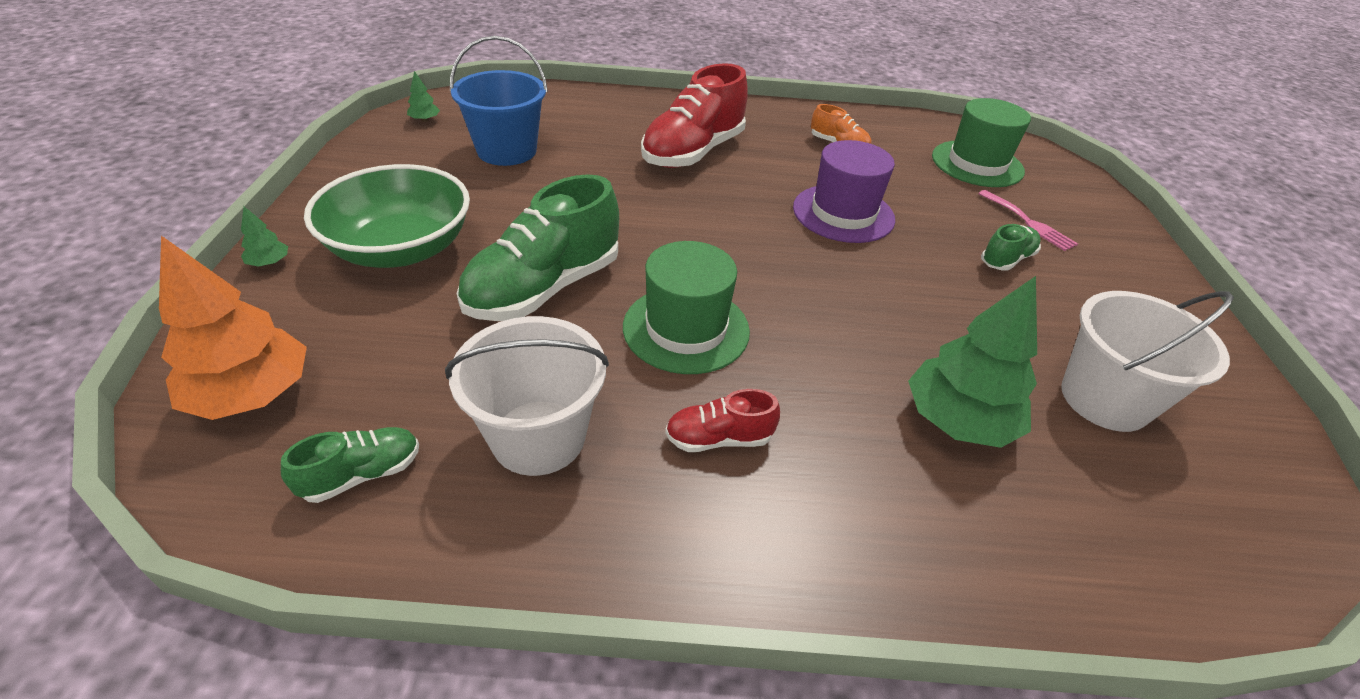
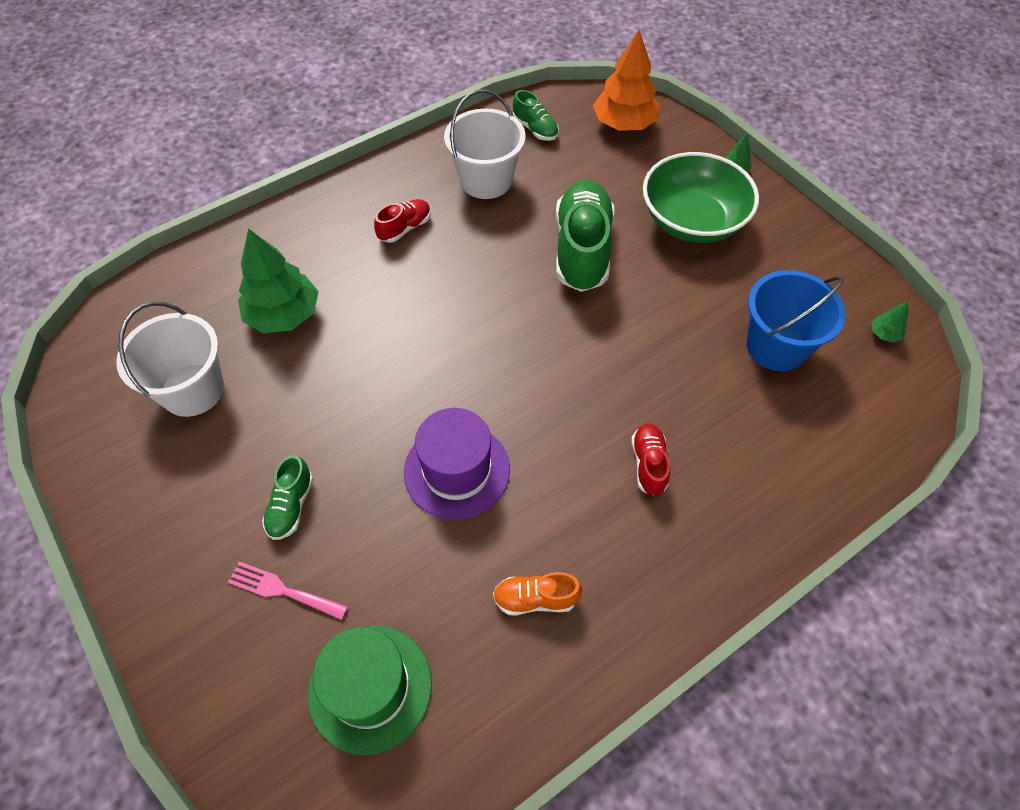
camera: 145 degrees right, 15 degrees up
(362, 474) = (535, 129): green shoe -> green shoe turned 60 degrees counterclockwise
(686, 329) = (476, 277): green hat -> none
(693, 152) = (648, 464): red shoe -> red shoe, size x0.49

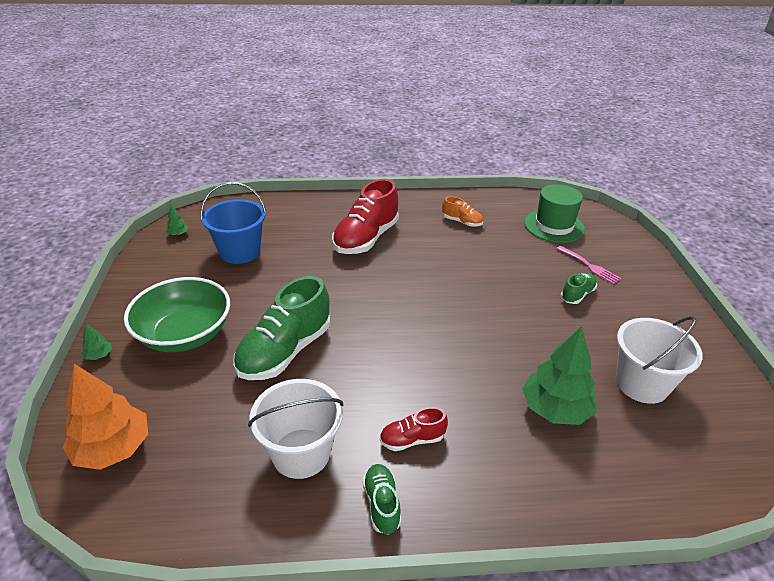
camera: 150 degrees left, 20 degrees down
(457, 470) = (470, 273): purple hat -> none
(535, 129) = (197, 492): green shoe -> green shoe (382, 504)
(648, 464) = (366, 238): red shoe -> red shoe, size x2.04

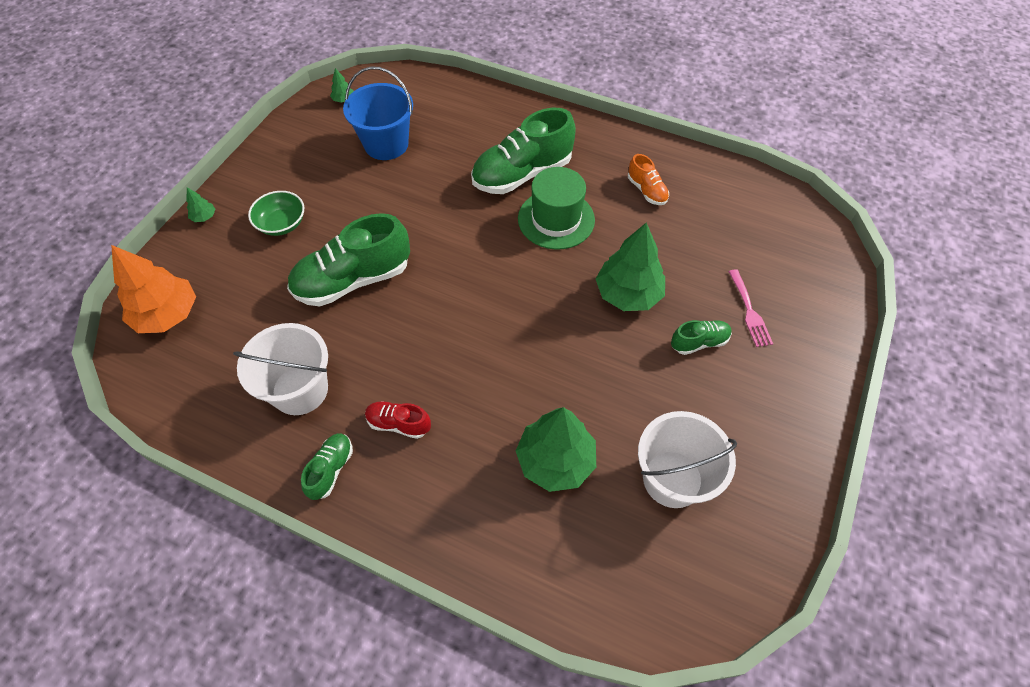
camera: 30 degrees right, 20 degrees up
(185, 334) = (282, 224): green bowl -> green bowl, size x0.55
(366, 238) = (522, 174): red shoe -> green shoe
(505, 284) = (628, 294): none -> green tree
(554, 226) = (756, 238): green hat -> green hat (556, 219)

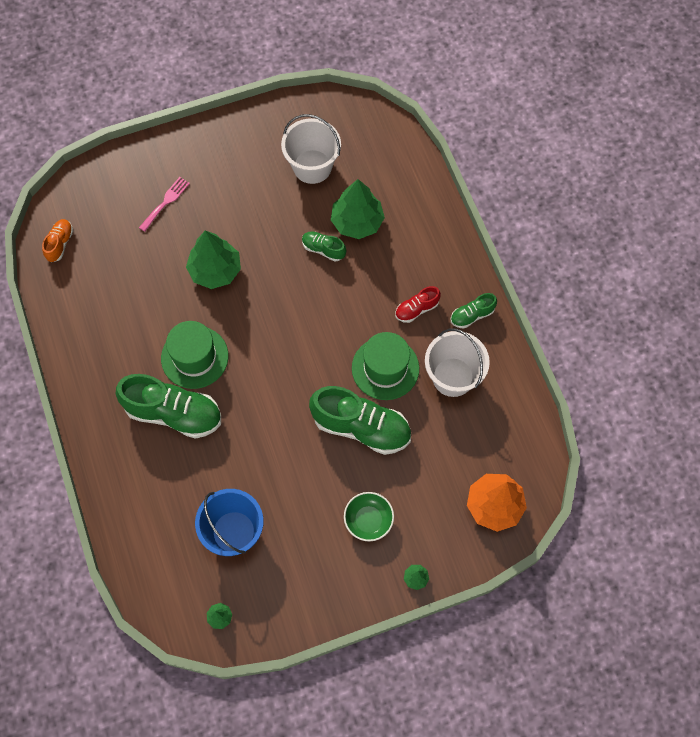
camera: 135 degrees left, 10 degrees up
(377, 343) = (385, 368): none -> green hat
(398, 424) = (416, 309): red shoe -> red shoe turned 90 degrees clockwise
(646, 191) = (115, 325): orange shoe -> orange shoe (60, 244)
(699, 342) = (214, 211): green shoe -> green shoe (323, 249)

